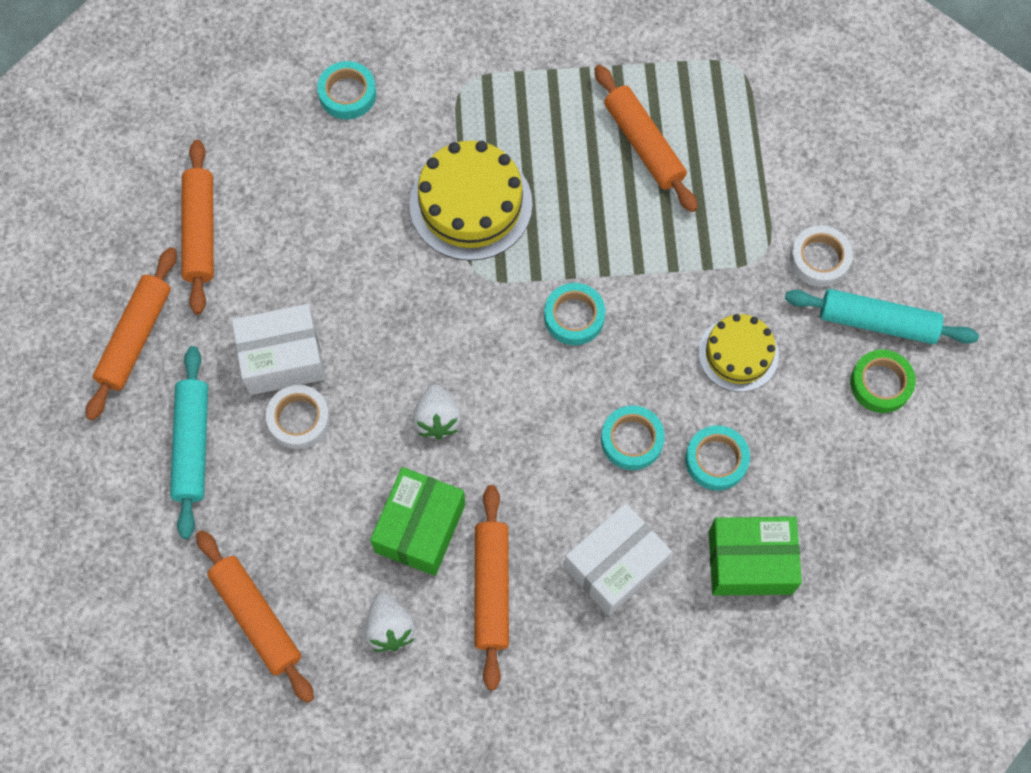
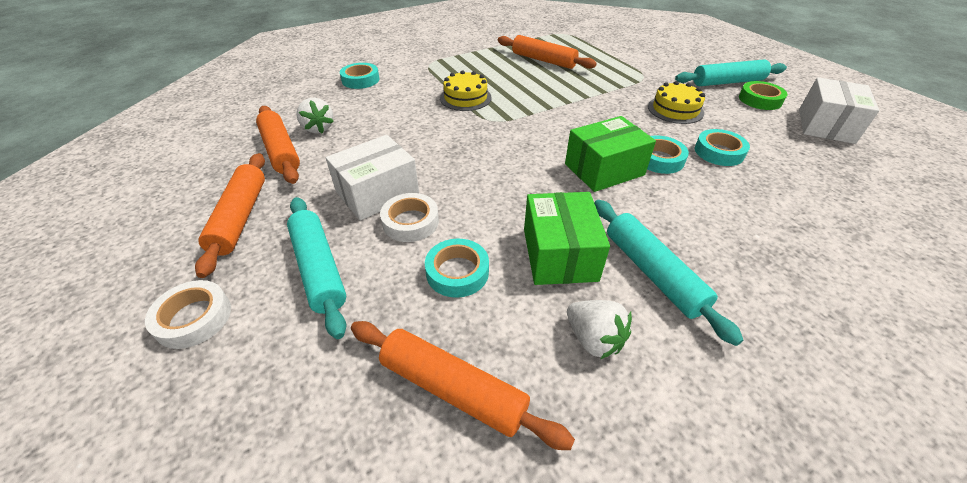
camera: 25 degrees left, 25 degrees down
(437, 419) = (520, 189): white strawberry -> white strawberry (318, 128)
(471, 204) = (465, 98): yellow cake -> yellow cake, size x0.63
(492, 589) = (652, 272): orange rolling pin -> turquoise rolling pin
(574, 317) = (567, 121): turquoise tape -> turquoise tape (457, 272)
(615, 565) = (724, 223): white box -> white box (825, 125)
(750, 562) = (802, 190): green box -> green box (604, 169)
(819, 259) = (672, 71): white tape -> white tape (194, 318)

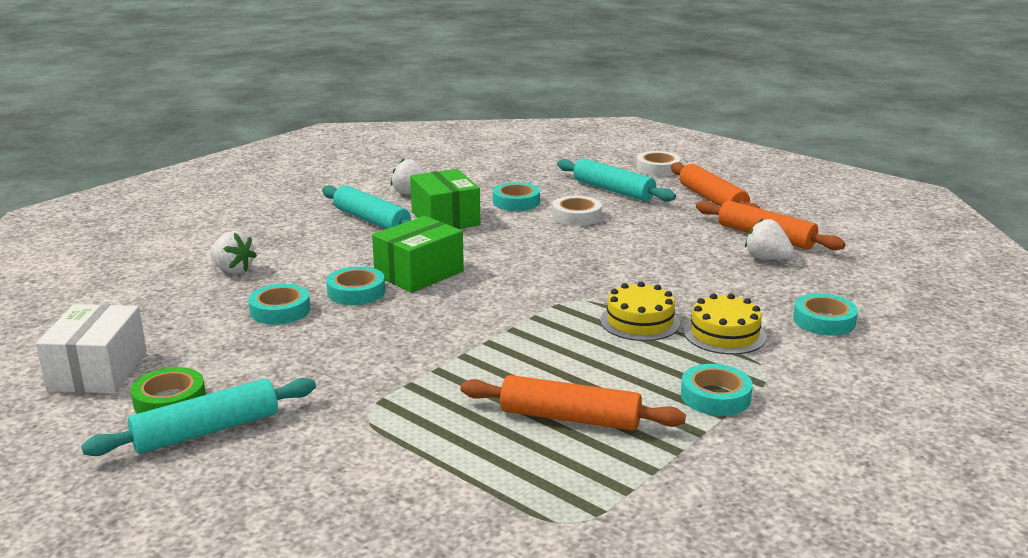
camera: 160 degrees right, 20 degrees down
(377, 193) = (626, 226): white box -> none
(453, 388) = (485, 173): orange rolling pin -> none
(468, 57) = (715, 397): none -> turquoise tape
(675, 110) = (322, 357): yellow cake -> yellow cake (724, 334)
(790, 212) = (233, 270): none -> white strawberry

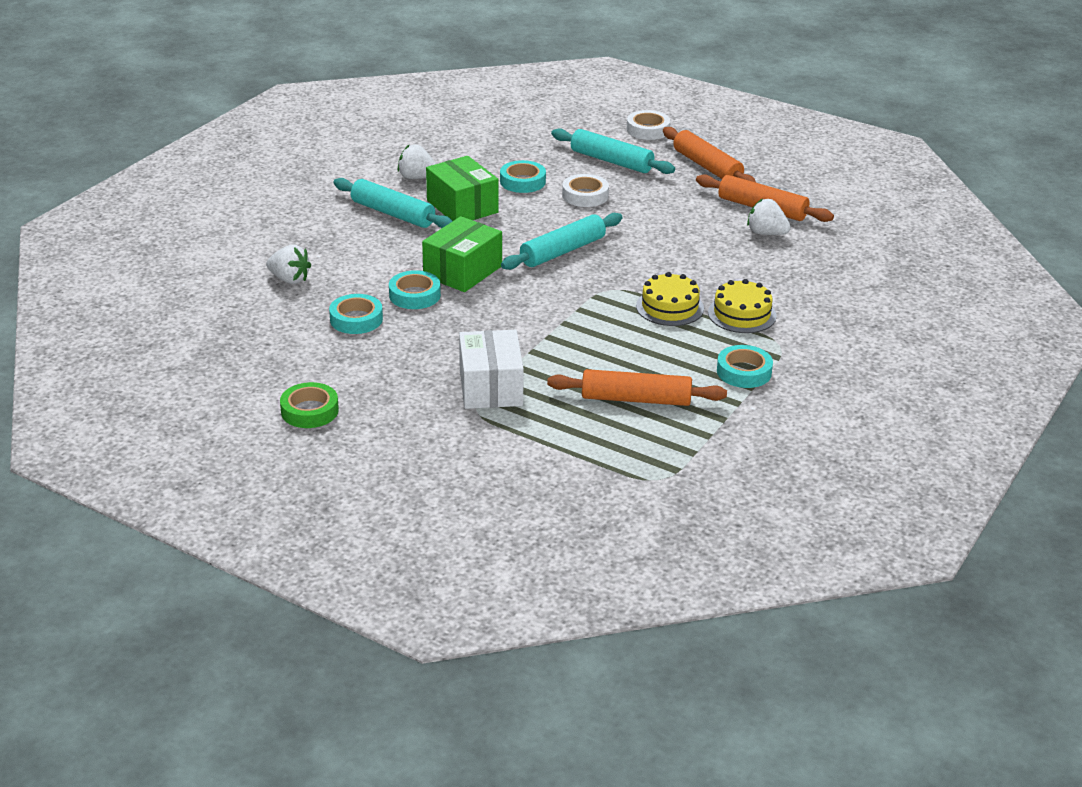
camera: 10 degrees left, 10 degrees up
(98, 371) = (232, 390): white box -> white box (491, 387)
(207, 431) = (355, 434): turquoise rolling pin -> turquoise rolling pin (563, 251)
(824, 321) = (821, 295): turquoise tape -> none

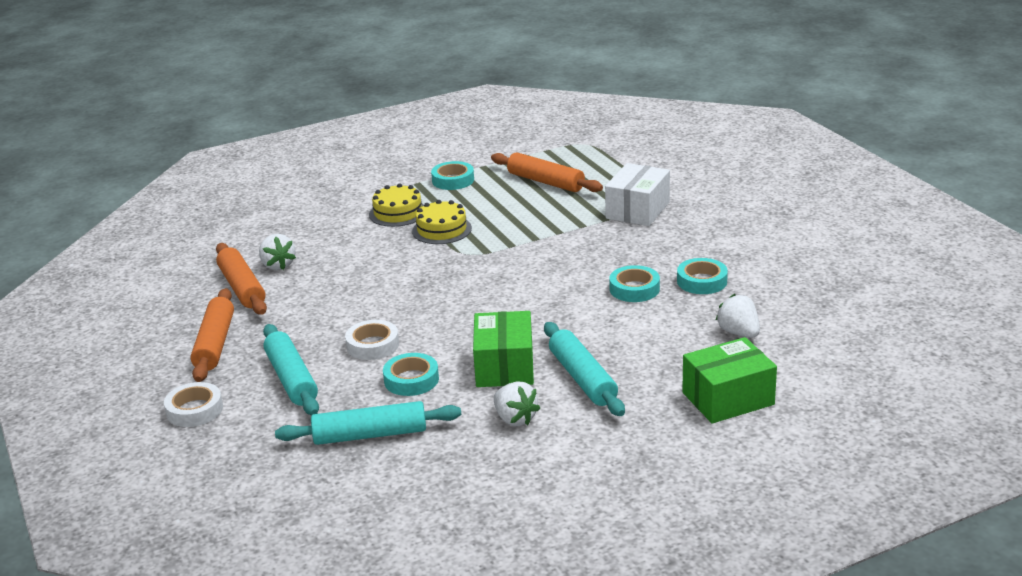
camera: 145 degrees left, 5 degrees down
(309, 411) = (785, 225): green tape -> none
(462, 271) = (572, 299): green box -> green box (728, 398)
(563, 251) = (465, 294): turquoise rolling pin -> turquoise rolling pin (370, 435)

